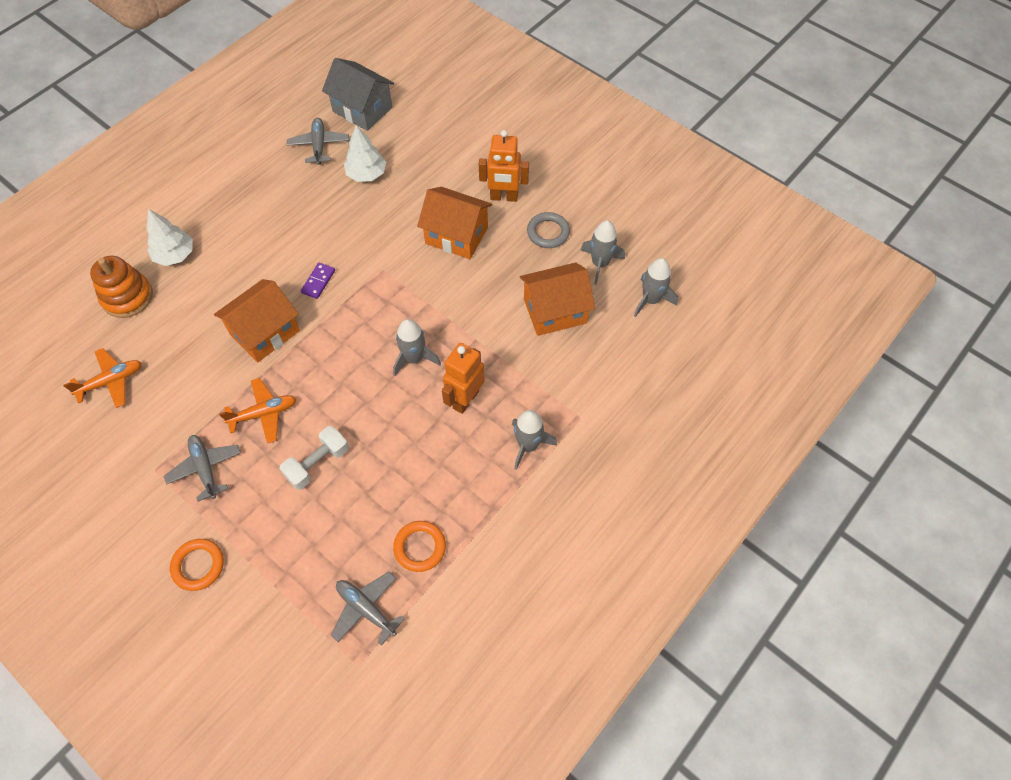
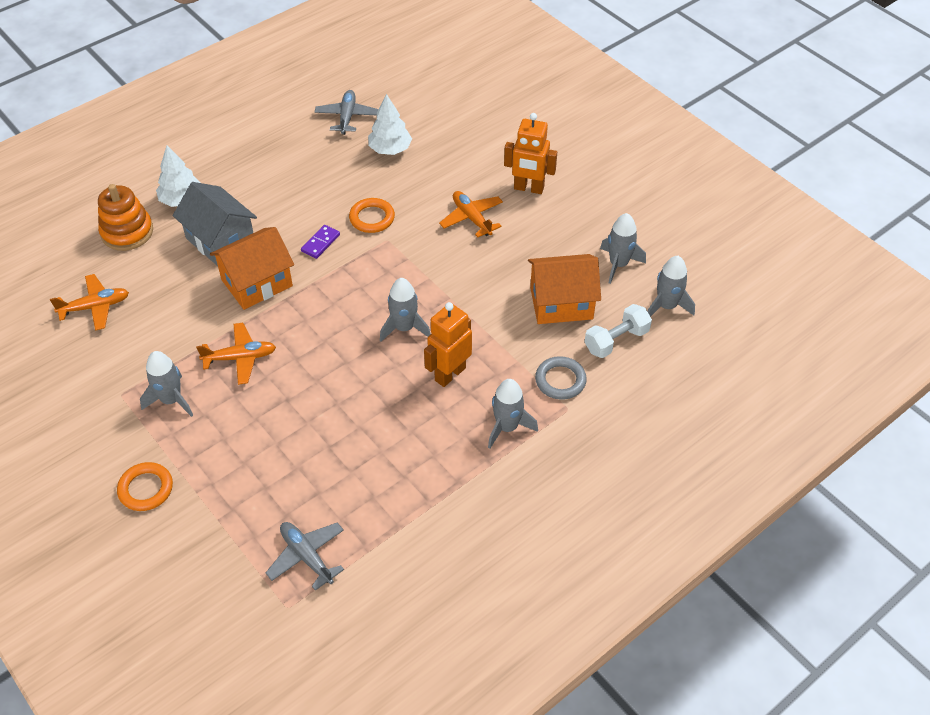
camera: 10 degrees right, 10 degrees down
(205, 468) = (171, 400): grey plane -> grey rocket
(317, 463) = (285, 412): white dumbbell -> white dumbbell (616, 340)
(362, 109) = (398, 89): grey house -> grey house (220, 240)
(420, 547) = (374, 507): orange ring -> orange ring (372, 218)
(456, 235) = (472, 218): orange house -> orange plane
(548, 232) = (569, 227): grey ring -> grey ring (560, 380)

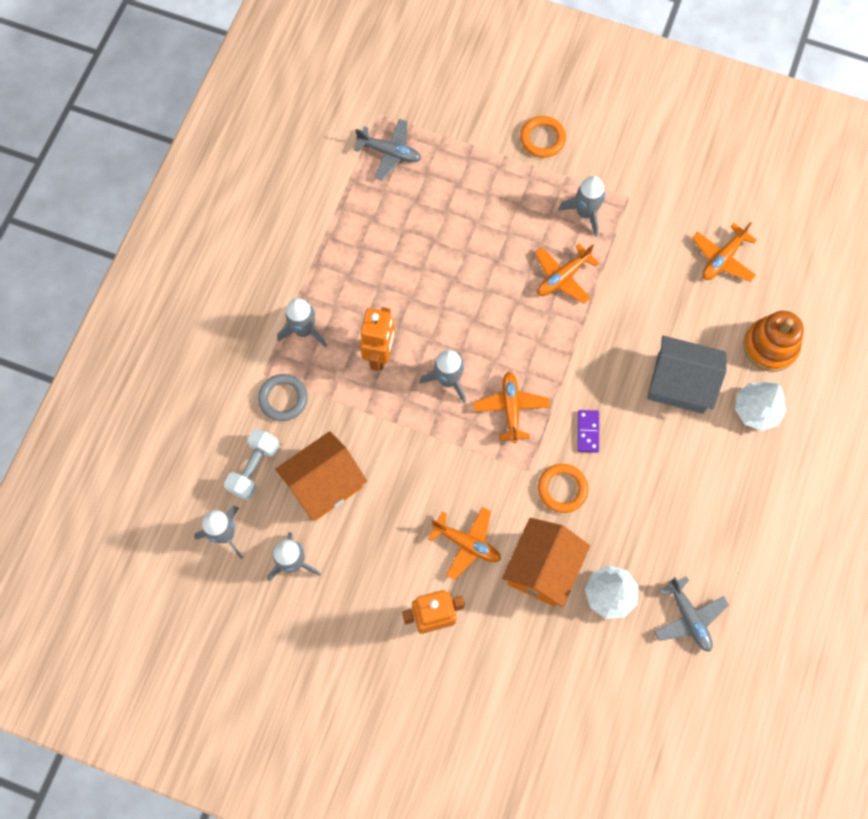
camera: 150 degrees right, 20 degrees up
(257, 283) = (609, 356): orange house -> orange house (542, 568)
(368, 285) = (511, 408): none -> orange plane

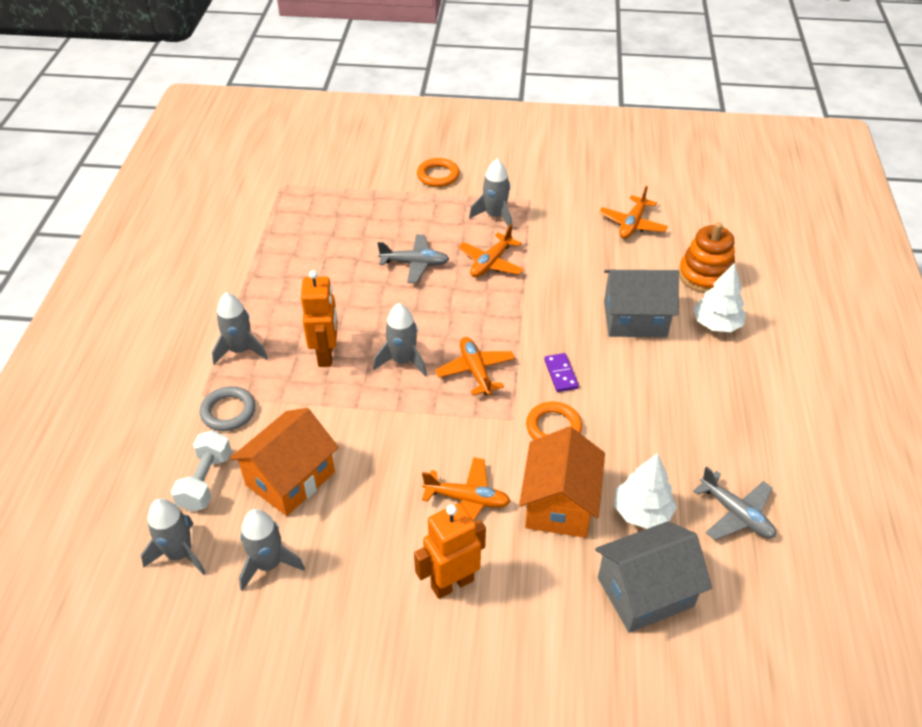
camera: 15 degrees left, 25 degrees down
(390, 153) = (298, 207): grey plane -> grey plane (415, 263)
(585, 668) = (645, 592): none -> grey house

